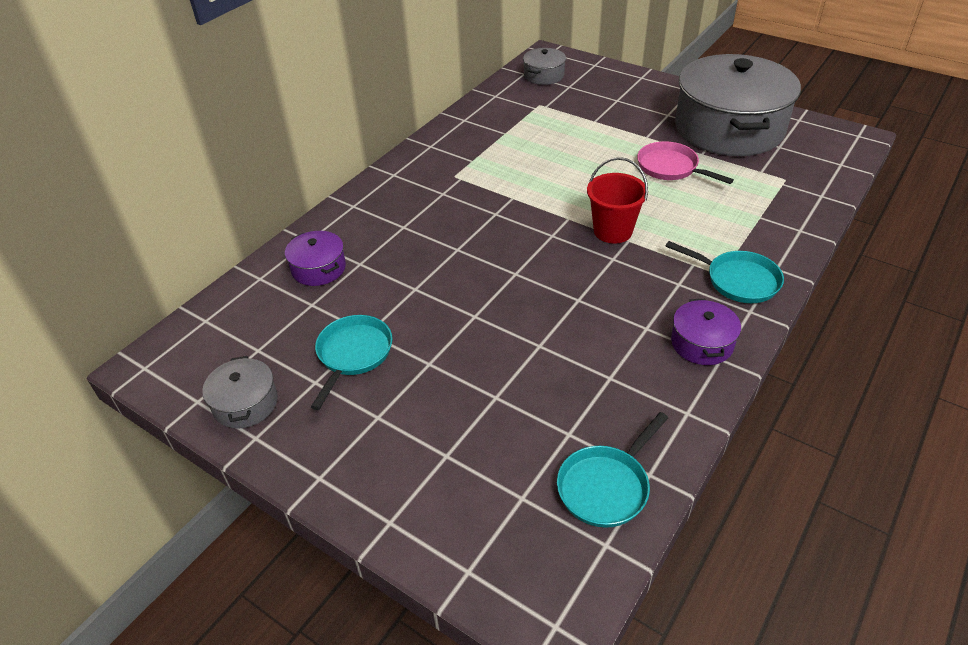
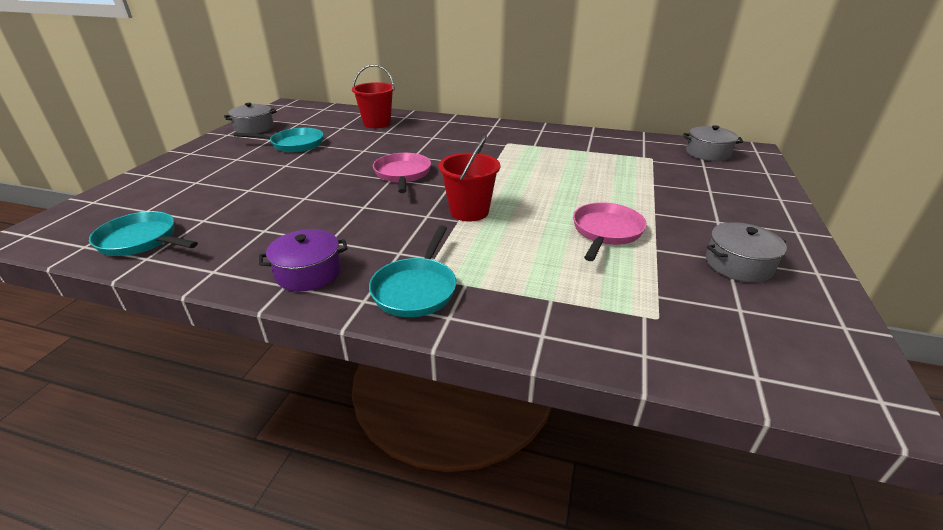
camera: 70 degrees right, 10 degrees down
(318, 268) = (377, 123): purple pot -> red bucket
(507, 263) = (402, 174): none -> pink pan
(729, 128) = (738, 264): grey pot -> grey pot, size x0.42

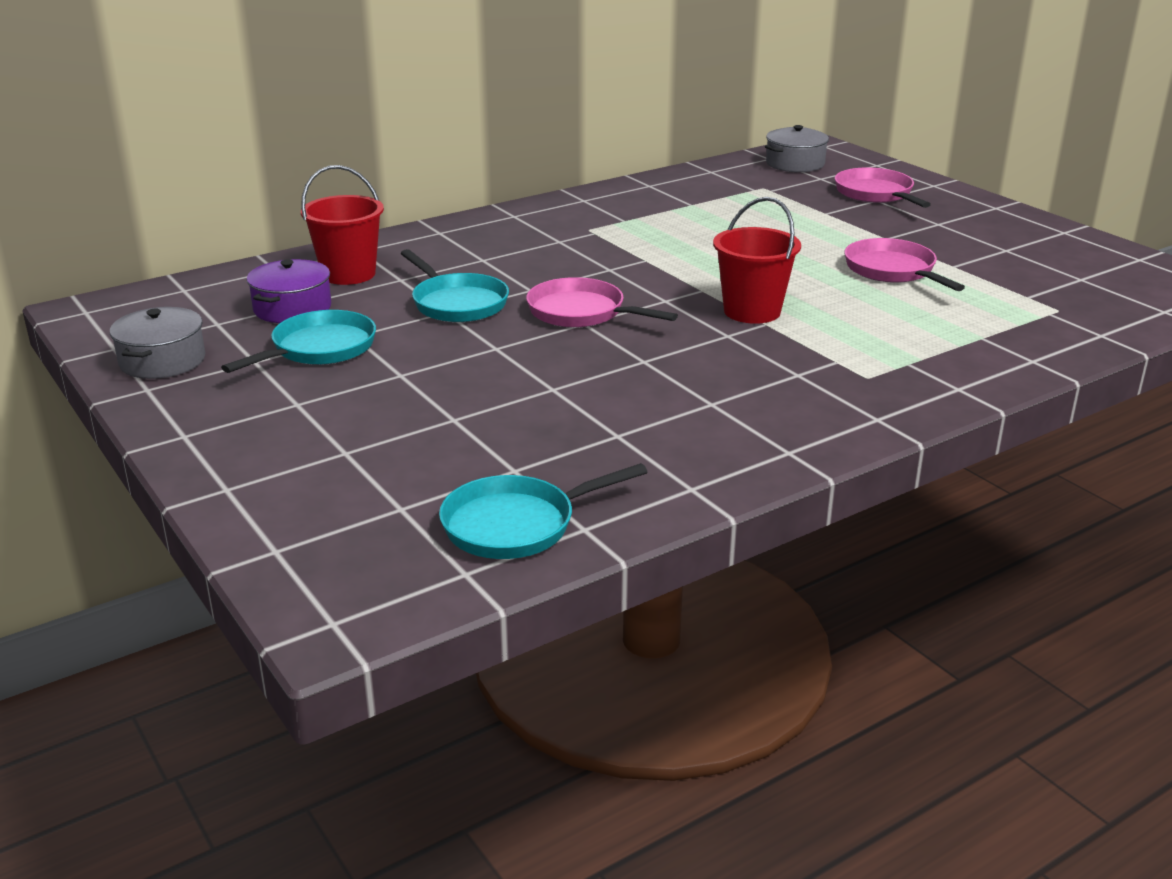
camera: 50 degrees left, 5 degrees down
(308, 272) = (776, 432): purple pot -> purple pot (292, 308)
(416, 289) = (887, 388): turquoise pan -> turquoise pan (457, 303)
(718, 187) = (876, 194): none -> pink pan
(738, 264) = (1018, 250): grey pot -> none

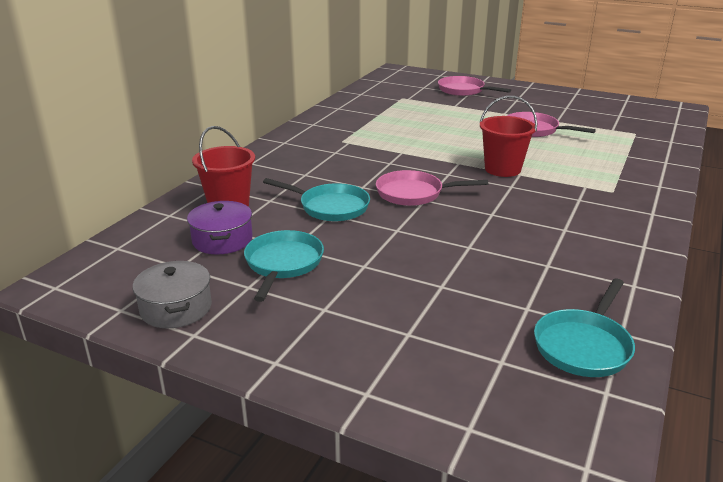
camera: 30 degrees left, 0 degrees up
(795, 164) = (399, 81): grey pot -> none

